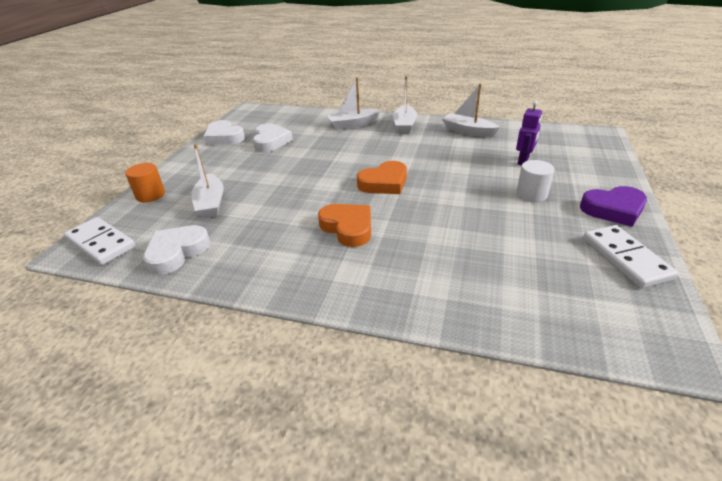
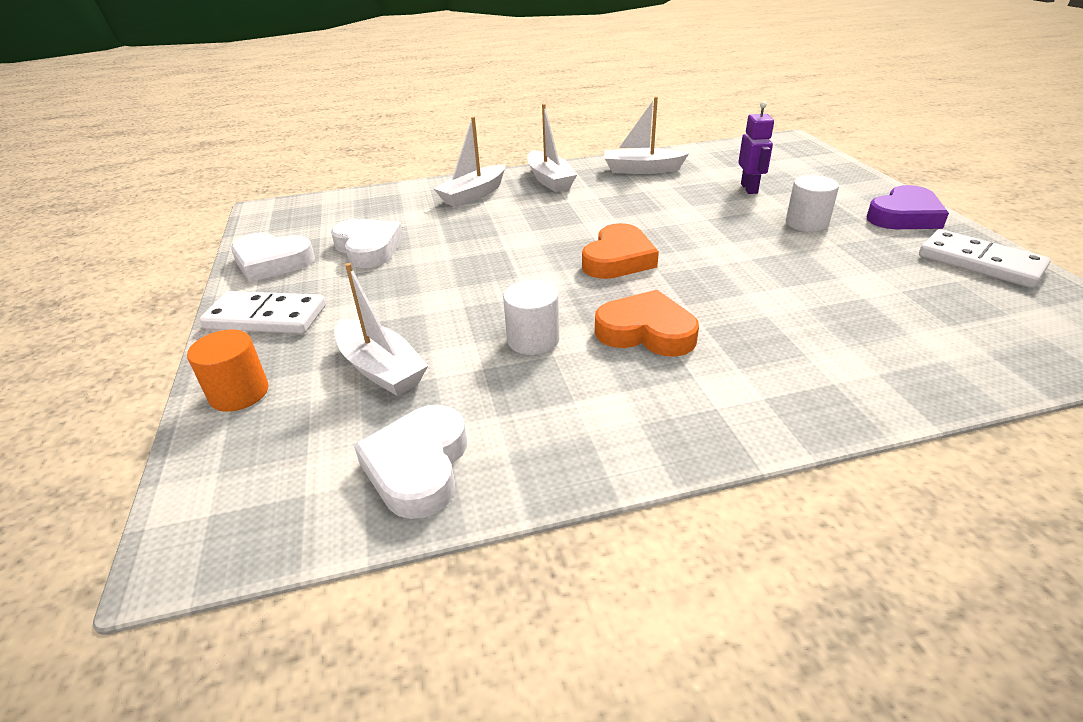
camera: 30 degrees left, 0 degrees up
(101, 243) = (236, 512): white domino -> white domino (266, 317)
(289, 212) = (533, 340): none -> white cylinder

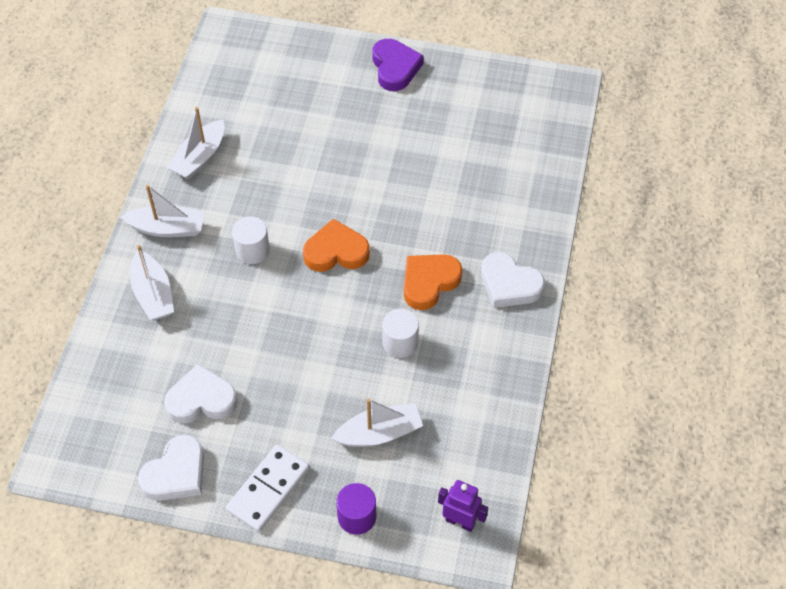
camera: 65 degrees left, 20 degrees up
(239, 393) = (357, 516): orange cylinder -> purple cylinder
(418, 466) = (478, 438): white heart -> white heart (509, 284)
(618, 259) = (336, 252): orange heart -> orange heart turned 60 degrees counterclockwise
(749, 188) = (290, 115): purple robot -> purple robot (460, 521)
(806, 223) = (365, 122): white cylinder -> white cylinder (252, 250)
(980, 262) = (469, 82): white domino -> none

